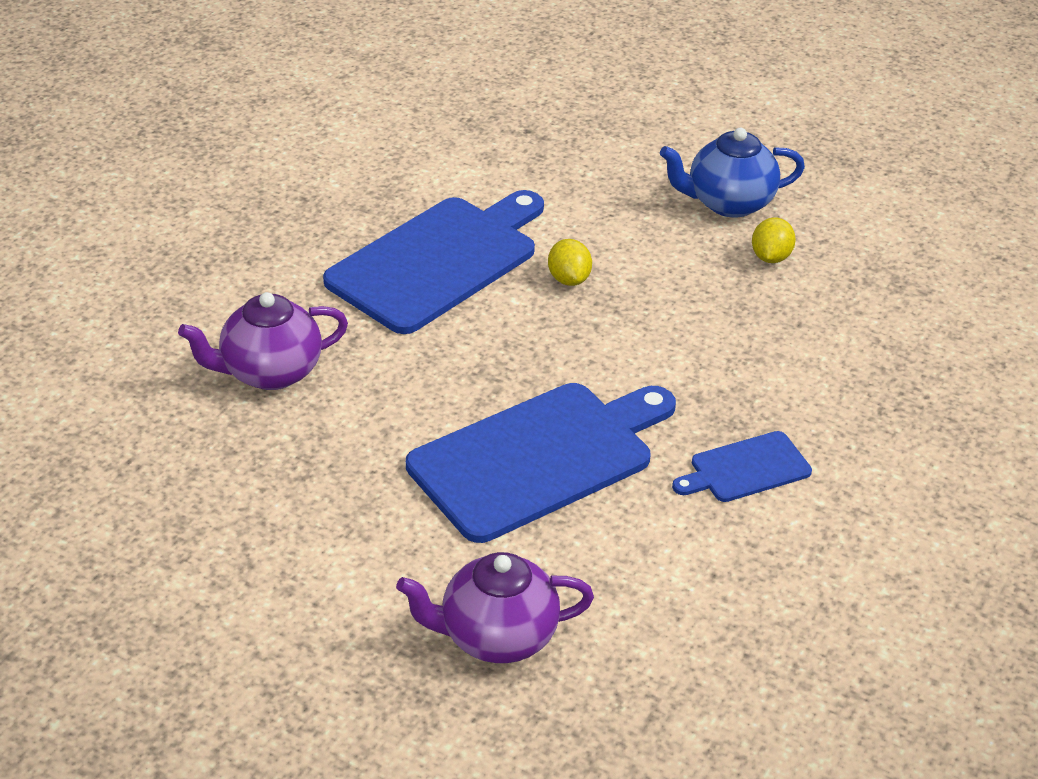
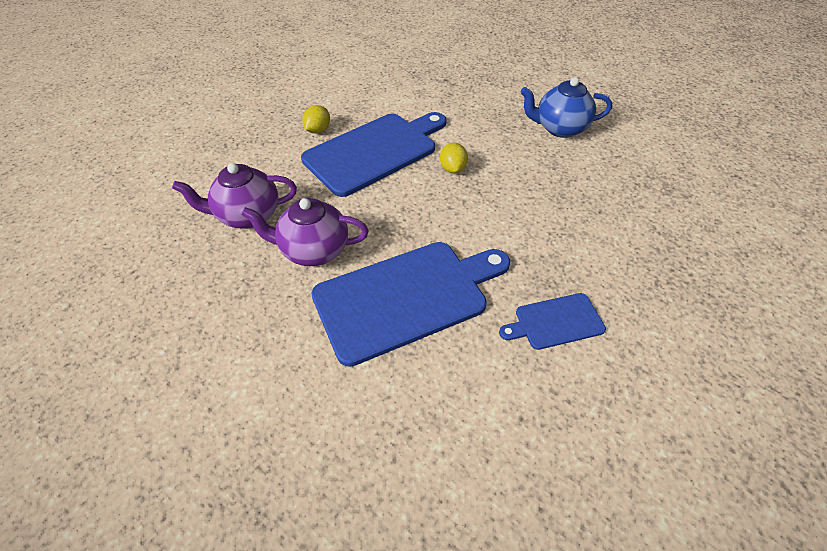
camera: 10 degrees right, 10 degrees up
(496, 637) = (337, 461): purple teapot -> purple teapot (313, 250)
(771, 257) = (584, 164): yellow lemon -> yellow lemon (318, 130)

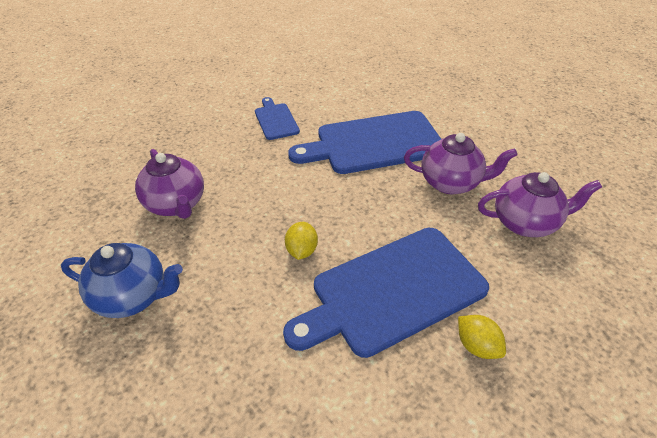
camera: 170 degrees left, 5 degrees down
(318, 130) = (476, 346): yellow lemon -> yellow lemon turned 75 degrees counterclockwise
(555, 322) = (275, 120): blue cutting board -> blue cutting board turned 105 degrees counterclockwise
(587, 192) = (176, 204): none -> purple teapot

